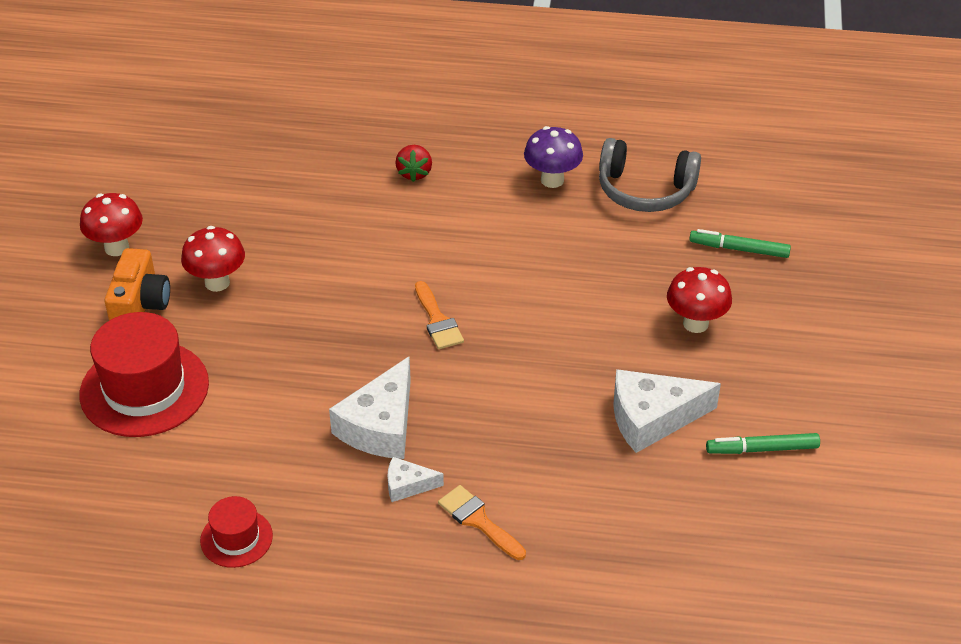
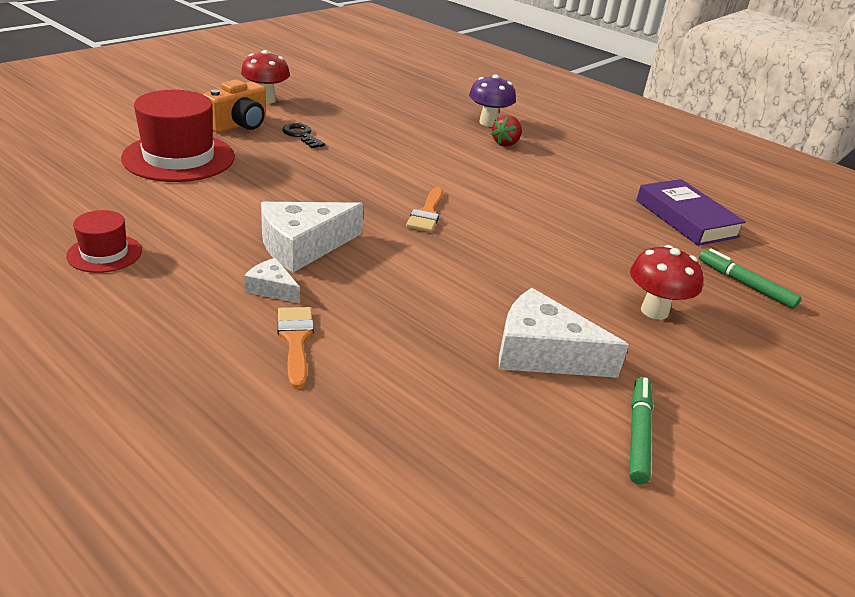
camera: 30 degrees right, 10 degrees down
(217, 282) = (301, 135): red mushroom -> black key
(552, 180) = (610, 184): purple mushroom -> purple mushroom (488, 123)
(645, 190) = (686, 218): grey headphones -> purple book
(762, 449) = (638, 434): green marker -> green marker turned 75 degrees clockwise

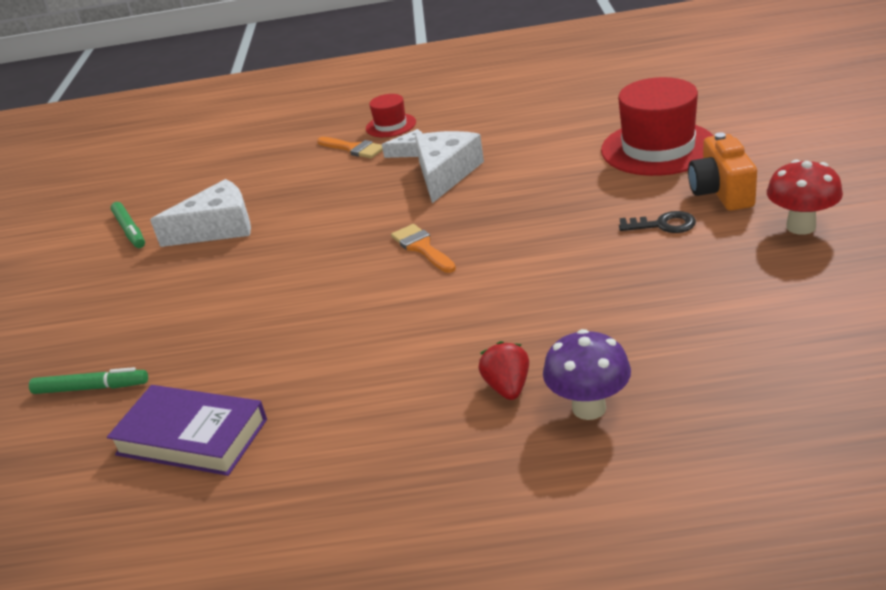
camera: 145 degrees right, 0 degrees up
(104, 253) = (521, 105): red hat -> red hat (390, 125)
(654, 311) = (162, 303): red mushroom -> none

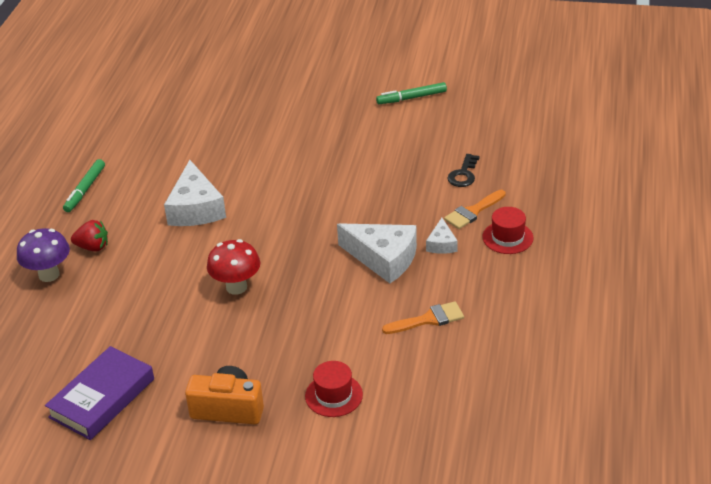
camera: 100 degrees right, 5 degrees up
(91, 388) = (225, 95): green marker -> green marker (85, 190)
(192, 437) = (150, 132): purple book -> purple book (102, 398)
(218, 228) = (383, 138): white cheese -> white cheese (195, 208)
(422, 247) = (275, 232): orange brush -> orange brush (428, 319)
(658, 148) = (334, 395): red hat -> red hat, size x0.52
(663, 225) = (207, 360): black key -> black key (463, 174)
(801, 227) = (143, 434): red mushroom -> red mushroom (236, 287)

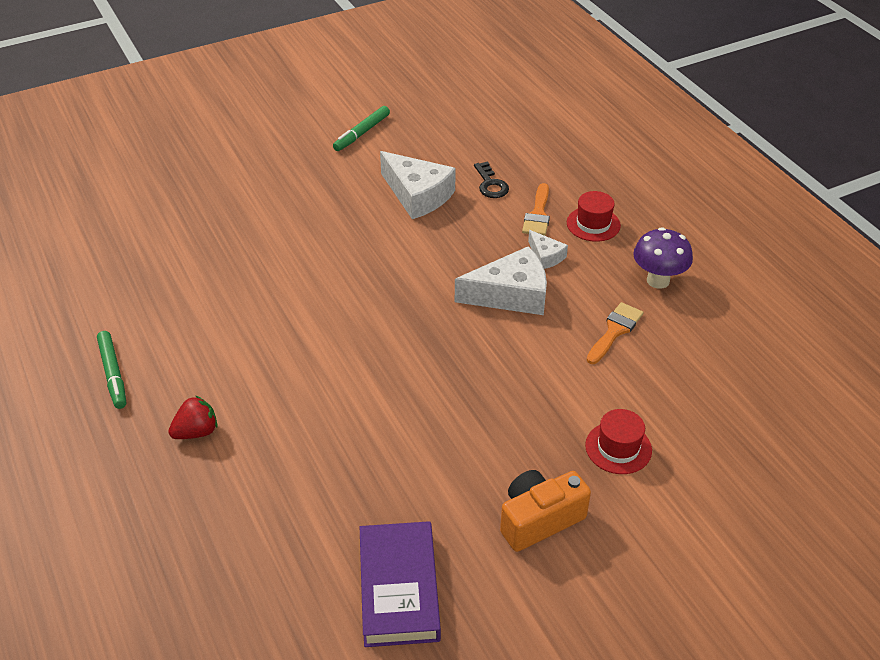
camera: 40 degrees left, 5 degrees up
(49, 275) = (178, 489): purple mushroom -> purple mushroom (658, 280)
(195, 208) = (267, 334): white cheese -> white cheese (418, 195)
(236, 287) = (404, 393): red mushroom -> none

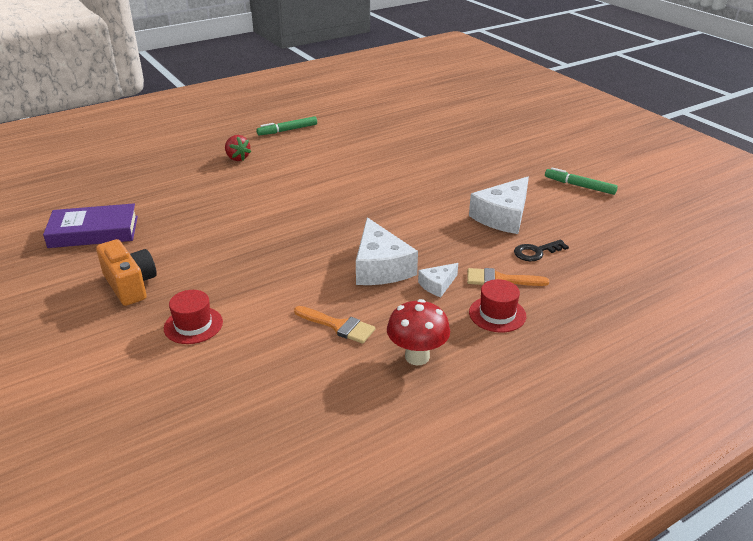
camera: 85 degrees right, 10 degrees down
(658, 280) = (417, 357): purple mushroom -> red mushroom

